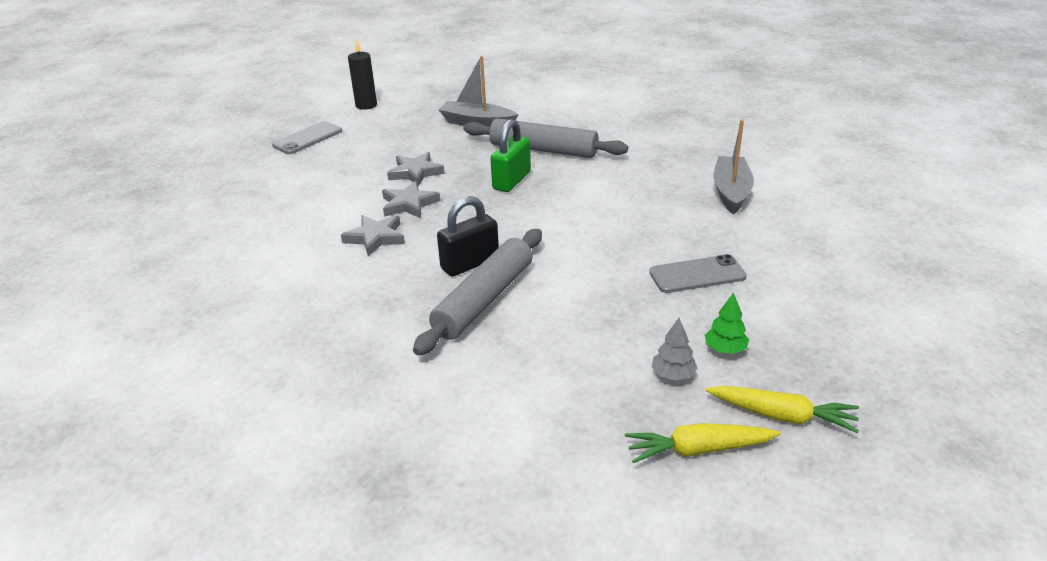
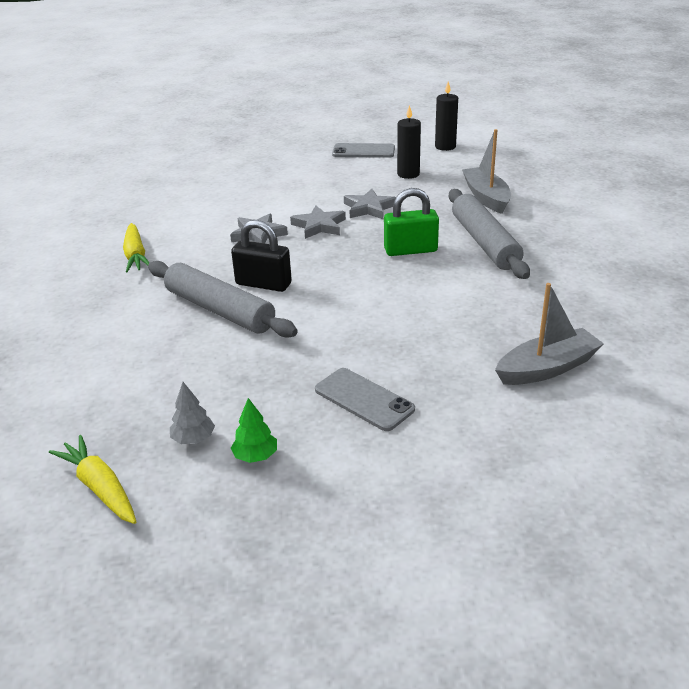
camera: 55 degrees right, 0 degrees up
(386, 136) = (408, 174): none -> black candle
(484, 300) = (219, 310): grey rolling pin -> grey rolling pin turned 45 degrees clockwise
(782, 416) = (179, 523): yellow carrot -> yellow carrot (136, 255)

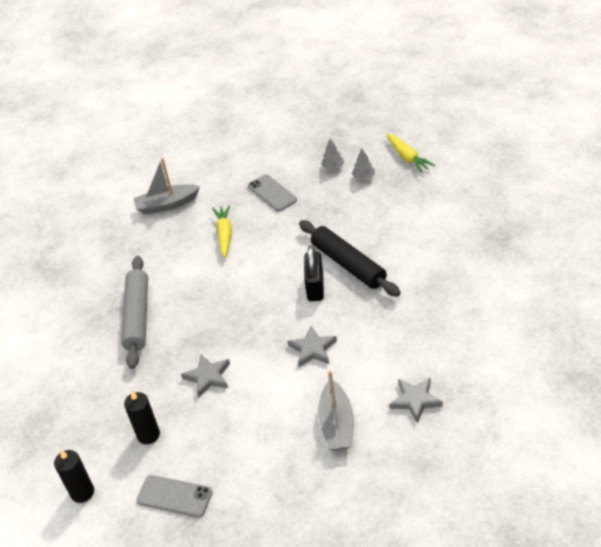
camera: 165 degrees left, 10 degrees up
(136, 255) = (417, 331): yellow carrot -> yellow carrot (224, 234)
(219, 310) = (348, 264): grey rolling pin -> black rolling pin
(255, 456) = (333, 167): green tree -> grey tree
(263, 284) = (315, 287): black padlock -> black padlock turned 60 degrees clockwise
(319, 226) = (258, 355): grey star -> grey star (415, 400)
(410, 250) = (196, 314): green padlock -> none
(486, 197) = (99, 381): grey boat -> grey boat (337, 424)

